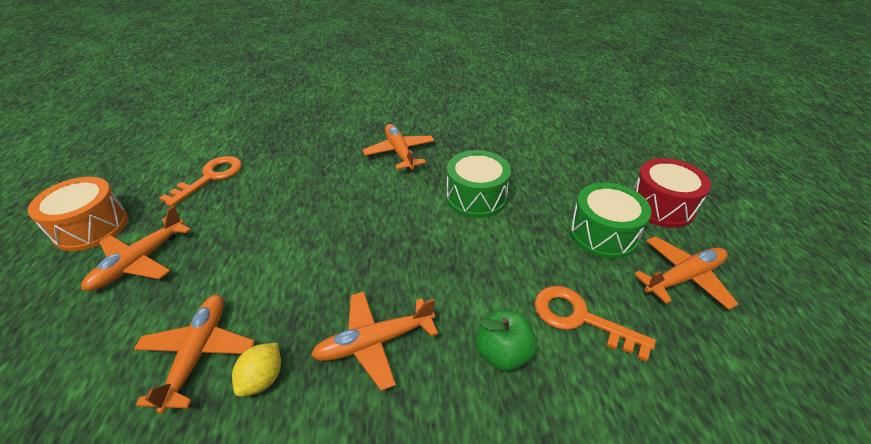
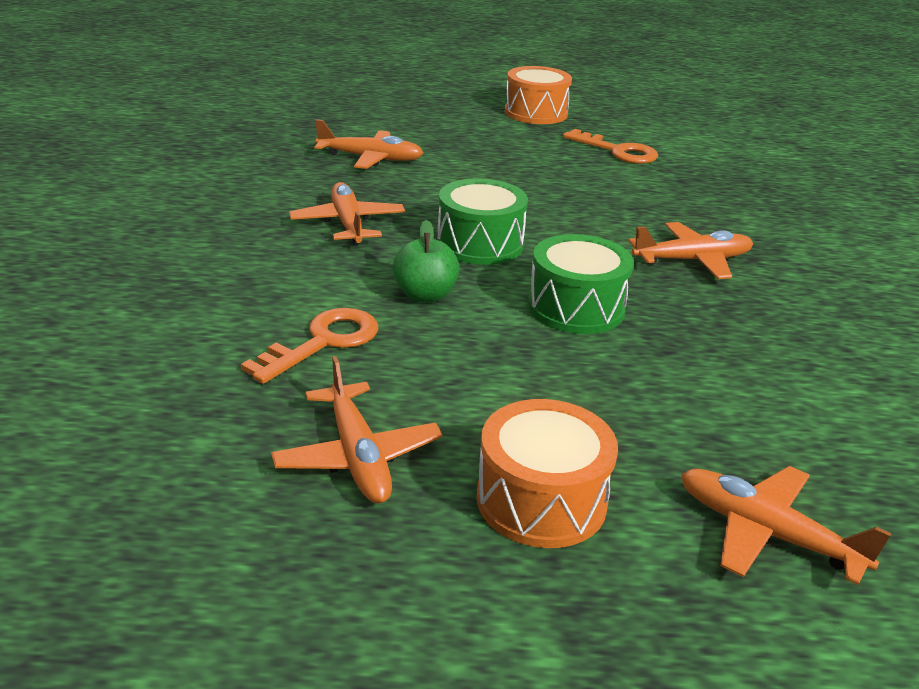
camera: 95 degrees right, 10 degrees down
(140, 261) = (485, 133): orange plane -> orange plane (767, 533)
(263, 378) = (333, 180): yellow lemon -> none
(503, 353) = (302, 285): green apple -> green apple (425, 295)
(603, 234) = (474, 404): green drum -> green drum (480, 244)
(661, 206) = (541, 500): red drum -> orange drum

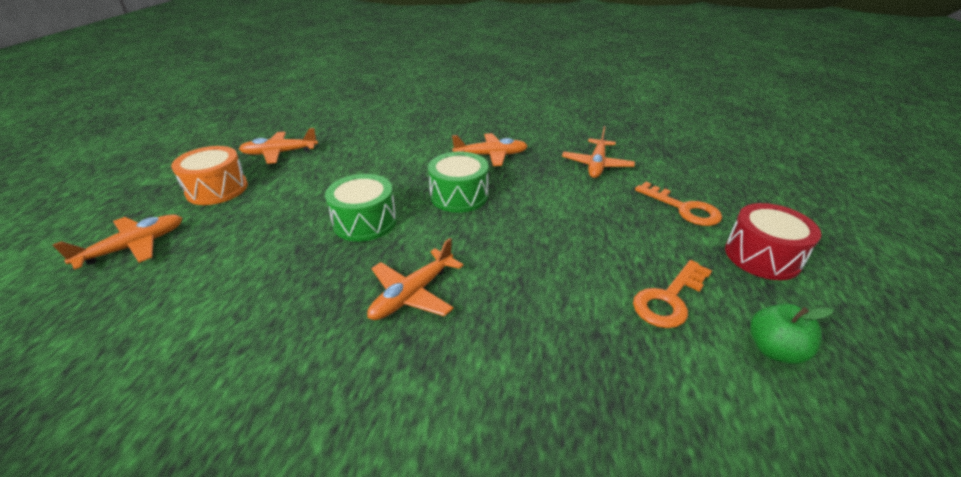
camera: 100 degrees right, 5 degrees up
(323, 342) = (366, 147): orange key -> orange key (683, 208)
(425, 295) = (399, 173): green apple -> green apple (774, 350)
(536, 113) = (762, 256): orange drum -> red drum
(692, 260) = (413, 294): orange plane -> orange plane turned 45 degrees clockwise

